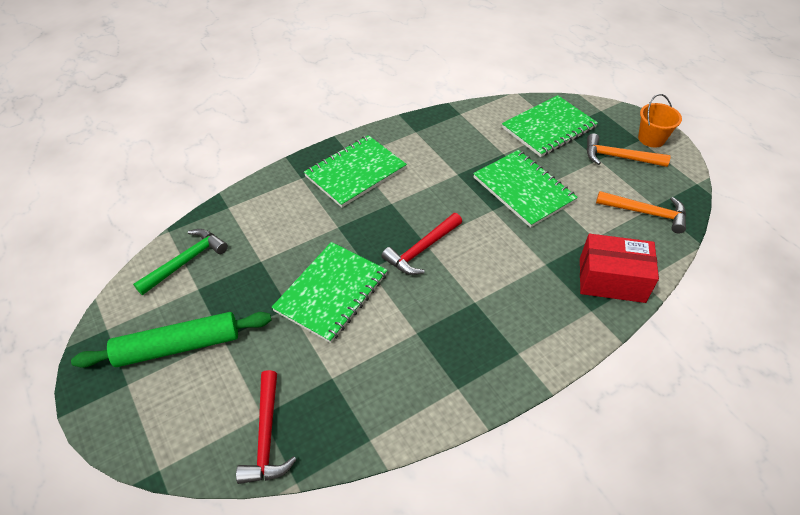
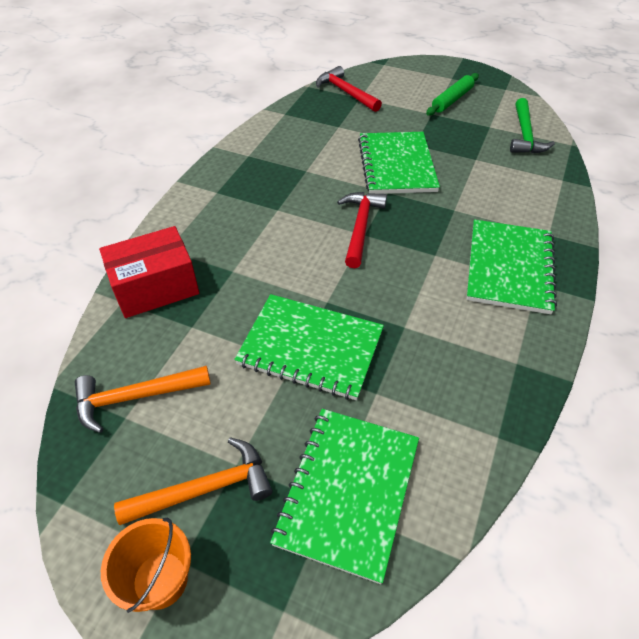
camera: 145 degrees right, 0 degrees up
(178, 346) = (452, 100): green rolling pin -> green rolling pin, size x0.65

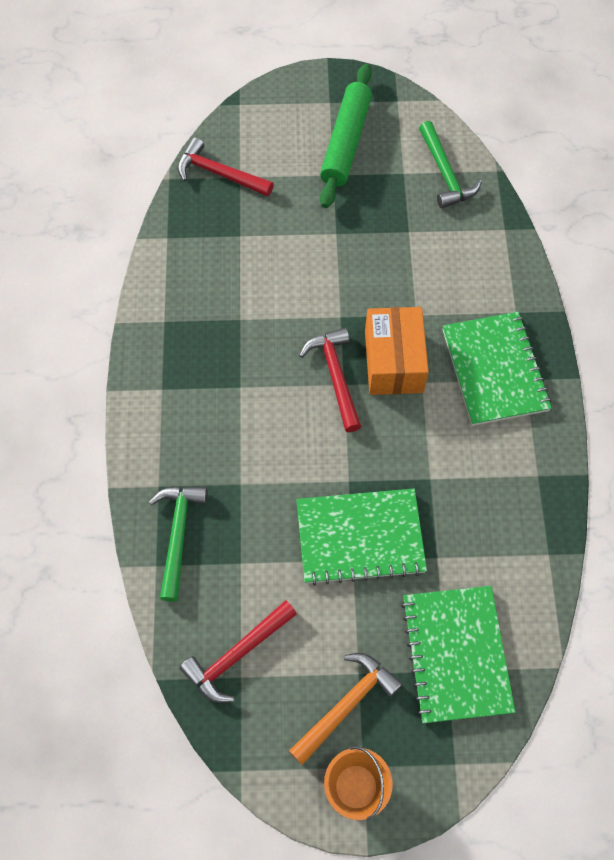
camera: 25 degrees left, 15 degrees up
(136, 397) = (237, 655): orange hammer -> red hammer
(155, 287) = (178, 535): red box -> green hammer
(396, 165) = (331, 273): green notebook -> none
(417, 233) = (393, 361): none -> orange box
(452, 100) = (345, 142): green rolling pin -> green rolling pin, size x1.55

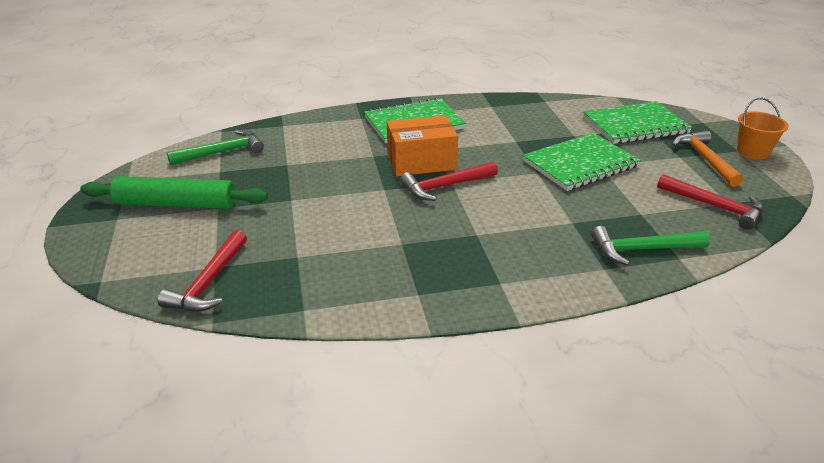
camera: 100 degrees left, 30 degrees down
(346, 705) = (705, 159): orange hammer -> orange hammer turned 45 degrees clockwise
(360, 537) = (580, 164): green notebook -> green notebook turned 75 degrees clockwise

